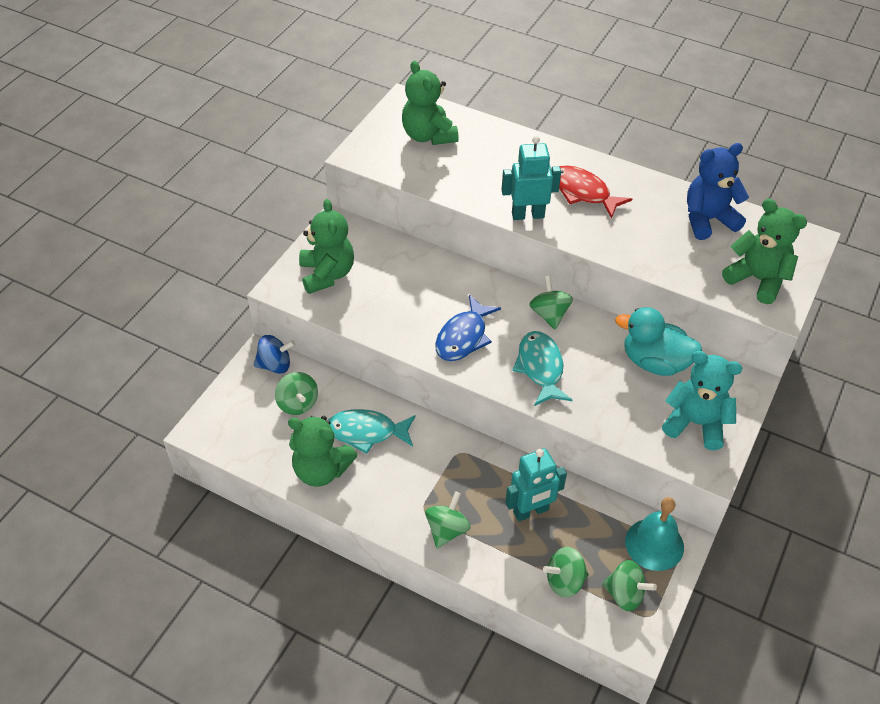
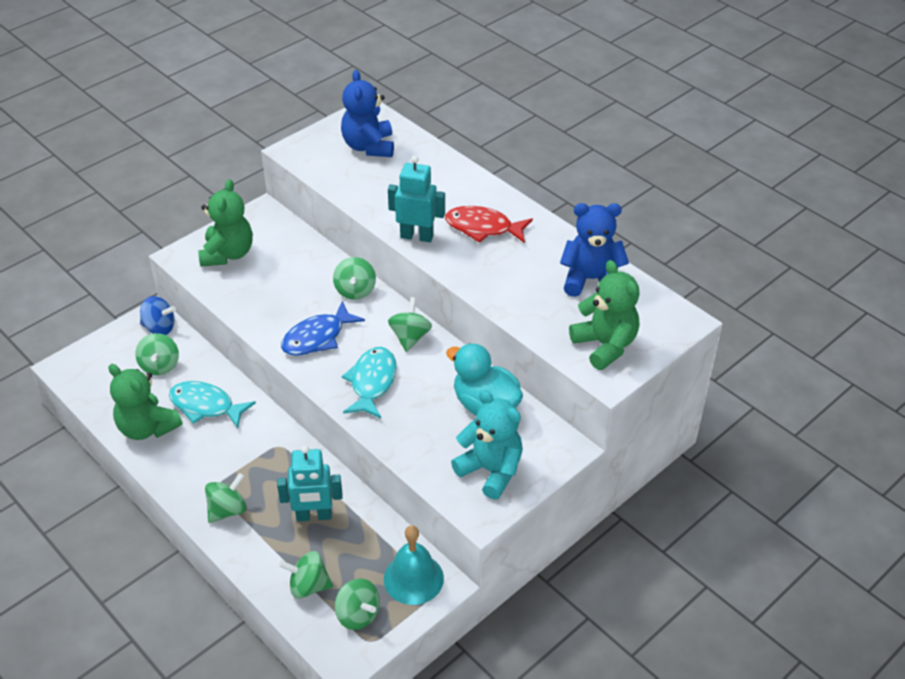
camera: 20 degrees right, 5 degrees down
(428, 135) = (369, 147): green teddy bear -> blue teddy bear
(472, 281) = (355, 291): none -> green spinning top
(583, 192) = (483, 228): red fish -> red fish turned 45 degrees counterclockwise

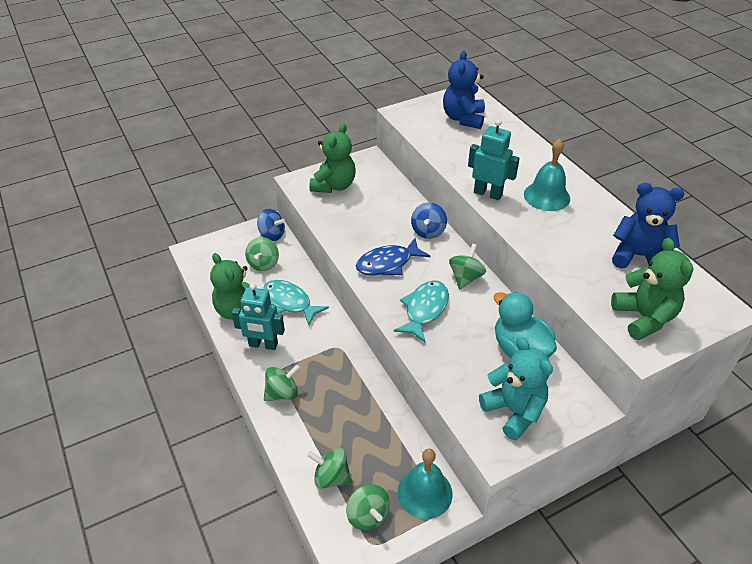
camera: 15 degrees right, 0 degrees up
(314, 516) = (352, 414): turquoise robot -> turquoise robot (263, 345)
(355, 291) = (428, 231): green spinning top -> blue spinning top
(483, 228) = (546, 196): red fish -> turquoise bell

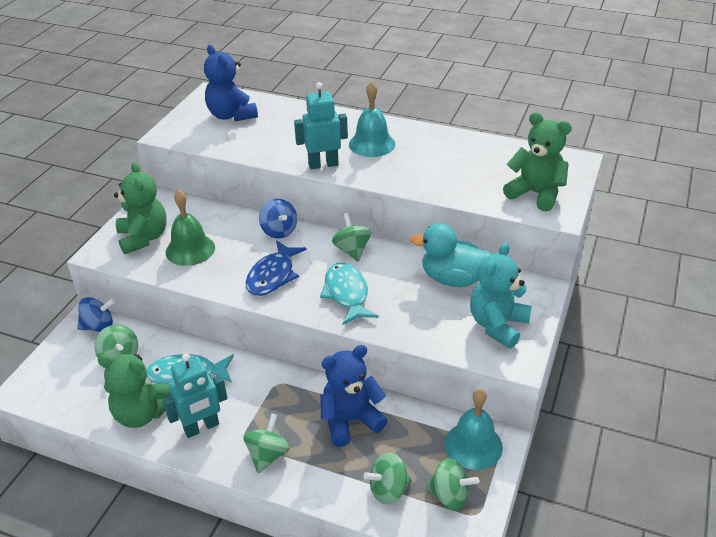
camera: 40 degrees left, 5 degrees down
(354, 211) = (190, 249): none -> green bell
(514, 411) = (497, 325): turquoise teddy bear -> turquoise teddy bear turned 75 degrees counterclockwise
(638, 256) = (485, 154): blue teddy bear -> blue teddy bear (350, 420)

